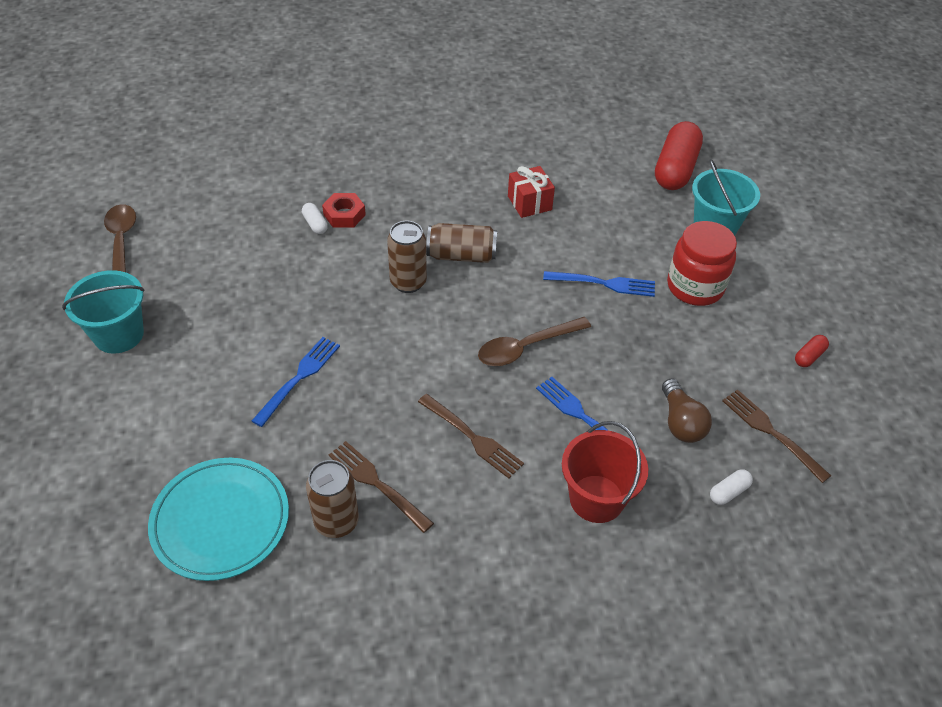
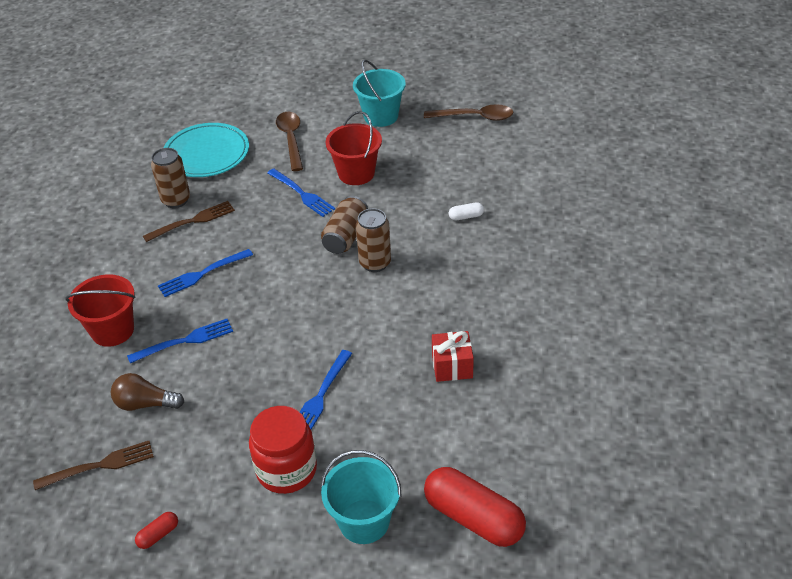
camera: 110 degrees right, 5 degrees down
(249, 333) = (356, 173): none -> red bucket
(344, 214) = (473, 235): red nut -> none
(461, 255) = (395, 302): brown can -> brown can (346, 236)
(472, 437) = (202, 274): brown fork -> blue fork
(526, 347) = (271, 322): brown spoon -> brown spoon (291, 139)
(729, 492) = (67, 413): white capsule -> none
(809, 356) = (158, 535): red capsule -> red capsule turned 75 degrees clockwise

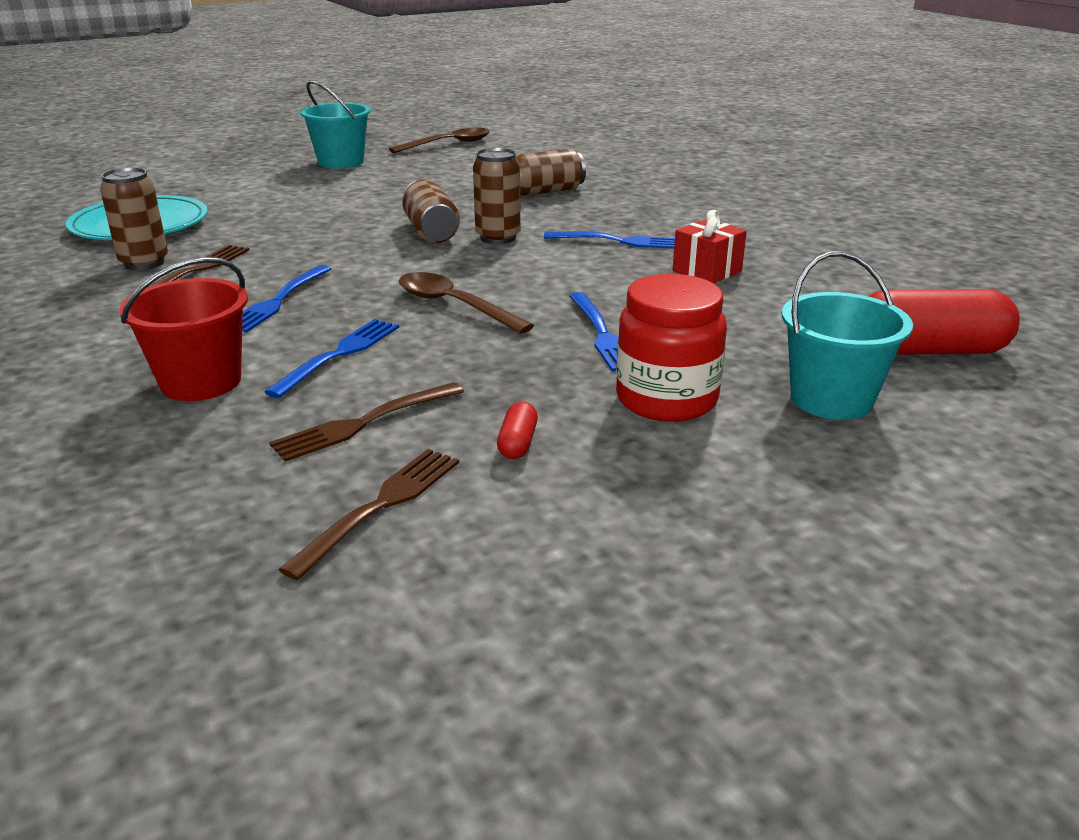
camera: 40 degrees left, 15 degrees down
(145, 404) = (364, 423): brown light bulb -> brown fork
(158, 535) = (595, 529): red capsule -> red capsule (517, 443)
(291, 139) = (249, 194): brown spoon -> brown spoon (453, 305)
(302, 194) = (325, 220): blue fork -> blue fork (619, 241)
(356, 173) = (372, 195): red bucket -> none
(466, 216) = (545, 191): white capsule -> brown can

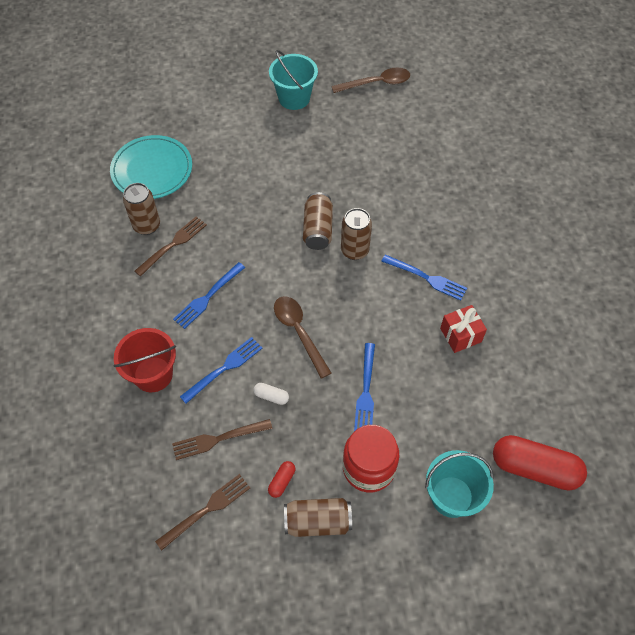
camera: 20 degrees right, 30 degrees up
(442, 365) = (271, 396): none -> white capsule
(545, 191) = (411, 187): brown can -> brown can (317, 521)

